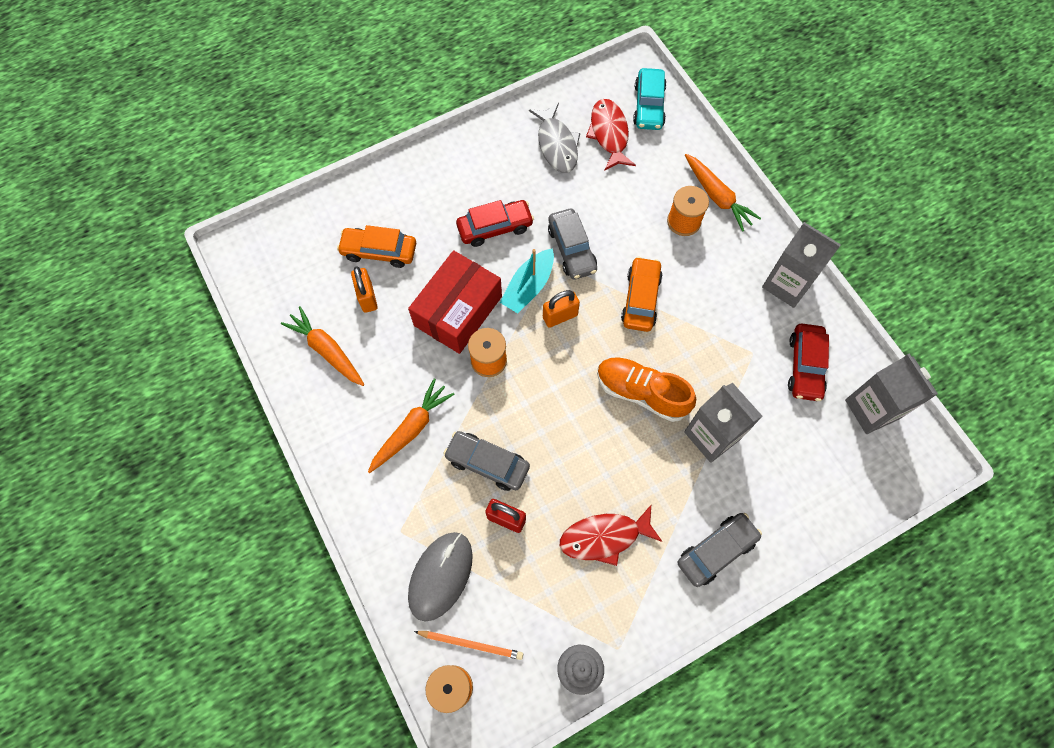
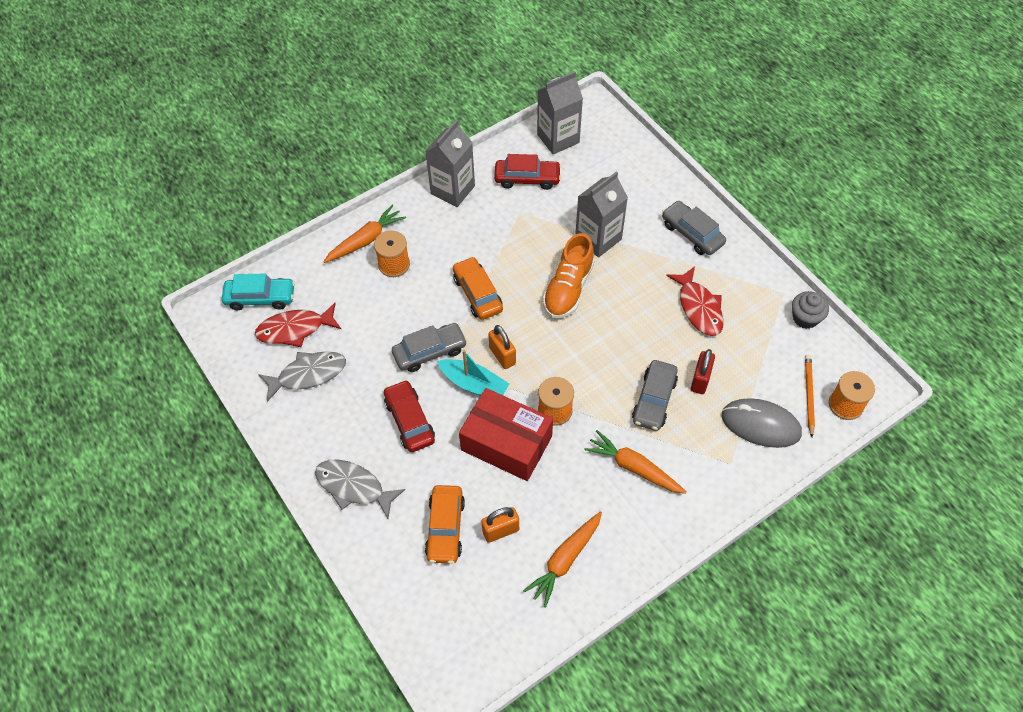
camera: 95 degrees left, 10 degrees down
(433, 180) = (354, 487): none -> grey fish
(641, 299) = (477, 294): orange car -> orange car turned 60 degrees clockwise

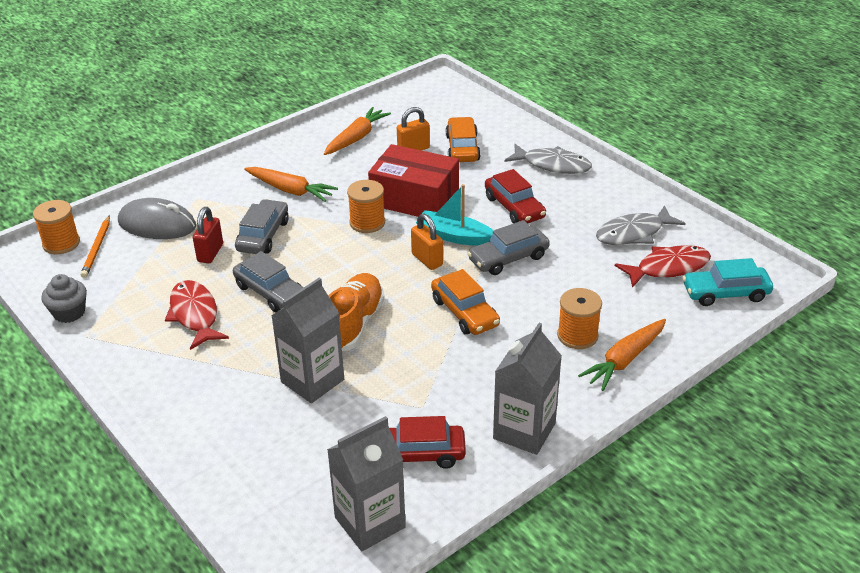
camera: 175 degrees right, 20 degrees down
(692, 233) = (182, 395): grey car -> grey car (270, 292)

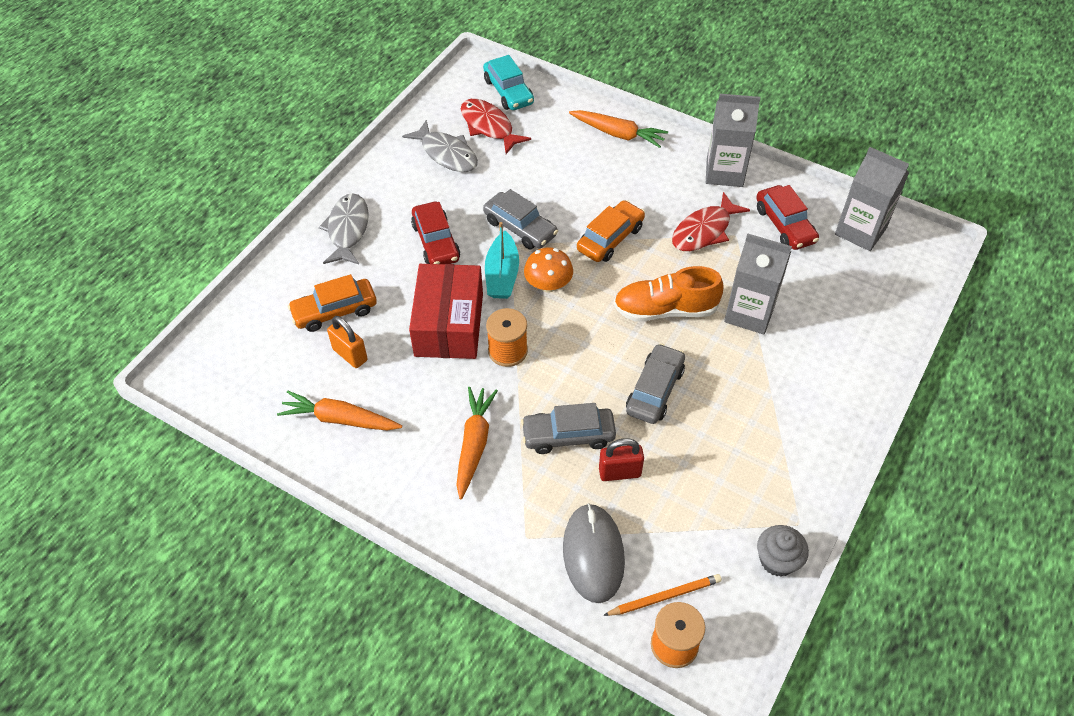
camera: 110 degrees left, 15 degrees up
(195, 315) = (719, 440): red fish -> red fish (704, 231)
(427, 260) = (548, 285): orange padlock -> orange mushroom
(514, 207) = (436, 242): red car -> red car turned 120 degrees clockwise
(577, 336) = (603, 164): orange spool -> none

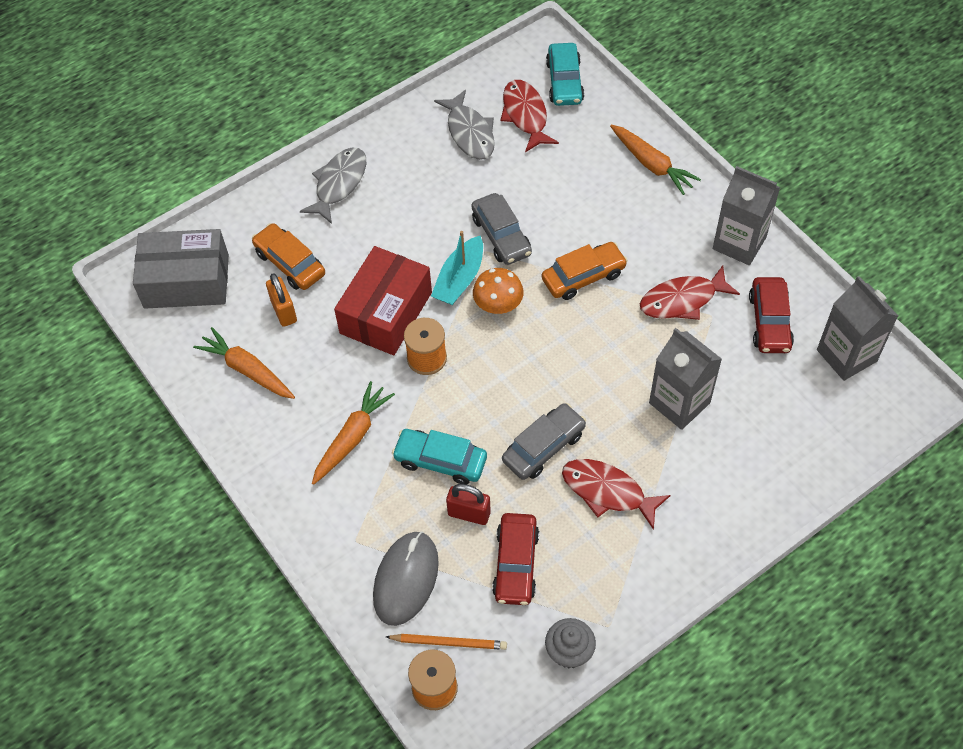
camera: 25 degrees right, 5 degrees up
(238, 359) = (186, 281): none -> grey box
(335, 311) = (290, 263): orange car -> orange car turned 45 degrees clockwise
(436, 242) = (414, 224): red car -> red car (516, 564)
(568, 435) = (440, 461): grey car -> turquoise car
(665, 310) = (597, 370): orange shoe -> none
(731, 408) = (607, 492): none -> red fish

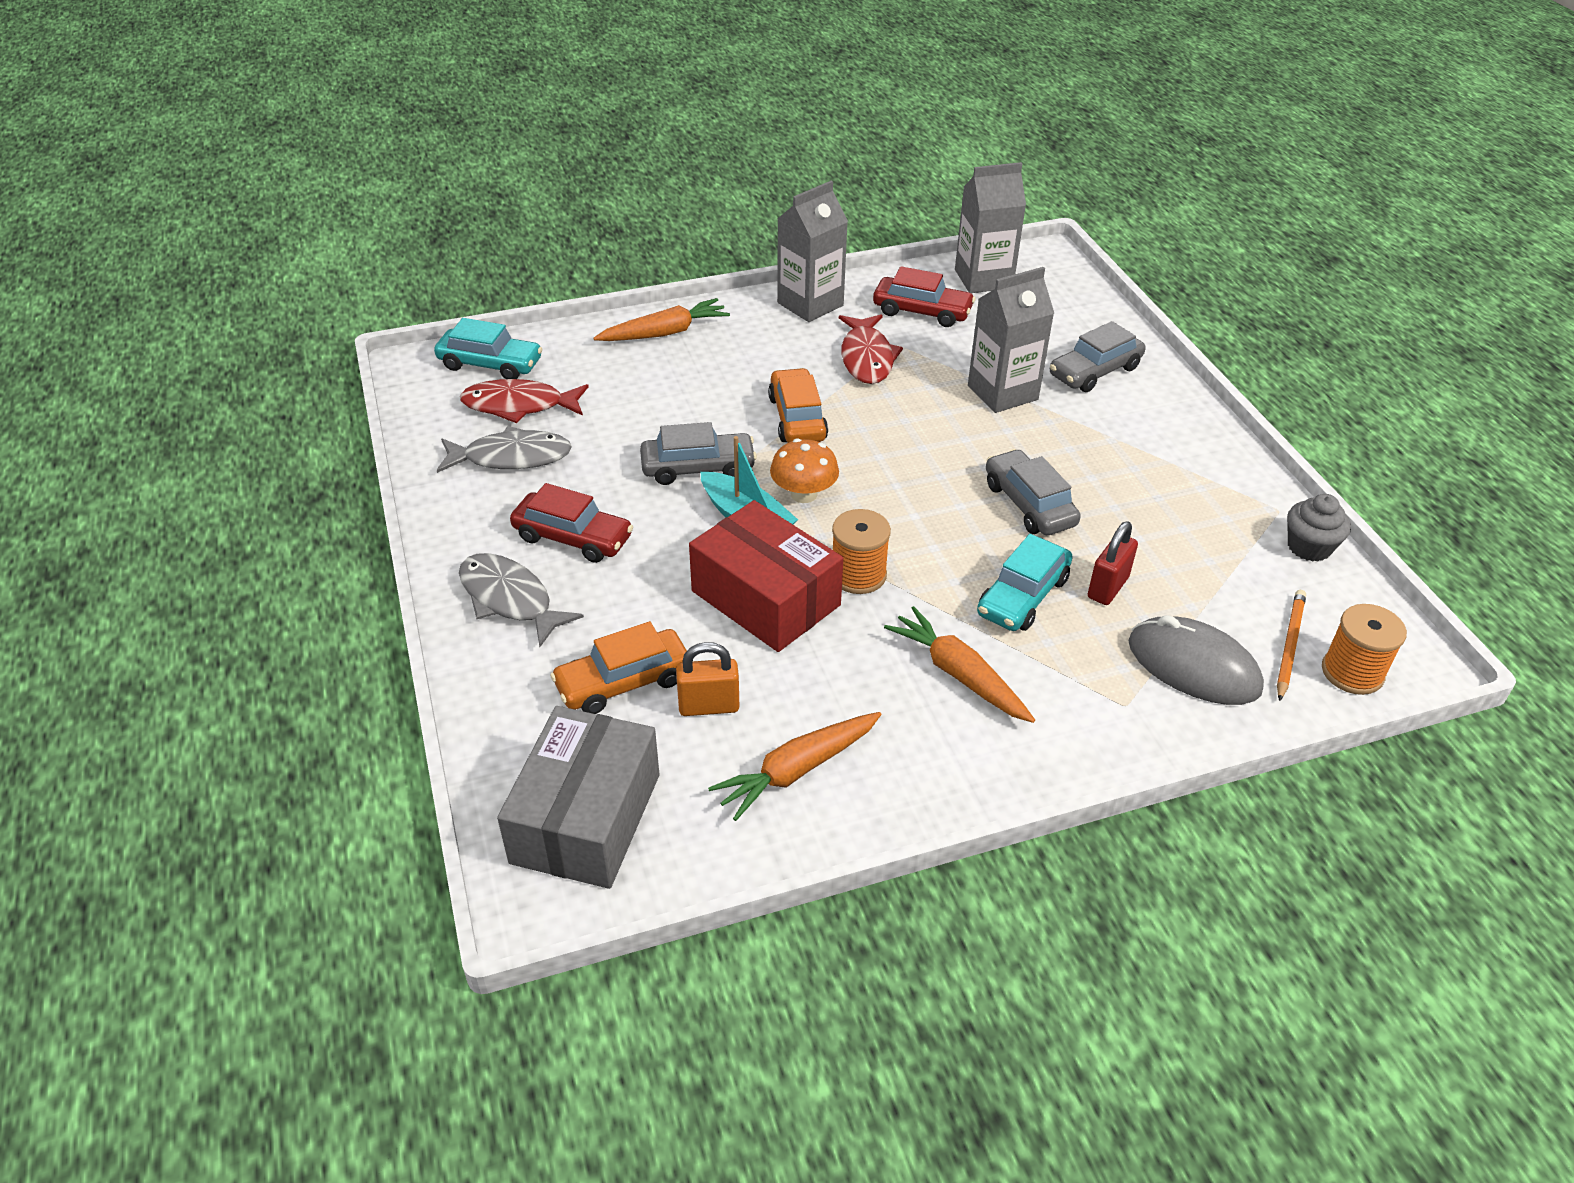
camera: 75 degrees left, 15 degrees down
(516, 564) = (1187, 563): red car -> red car (573, 537)
(607, 492) = (1104, 470): red fish -> none
(743, 465) = (1094, 371): none -> grey car

